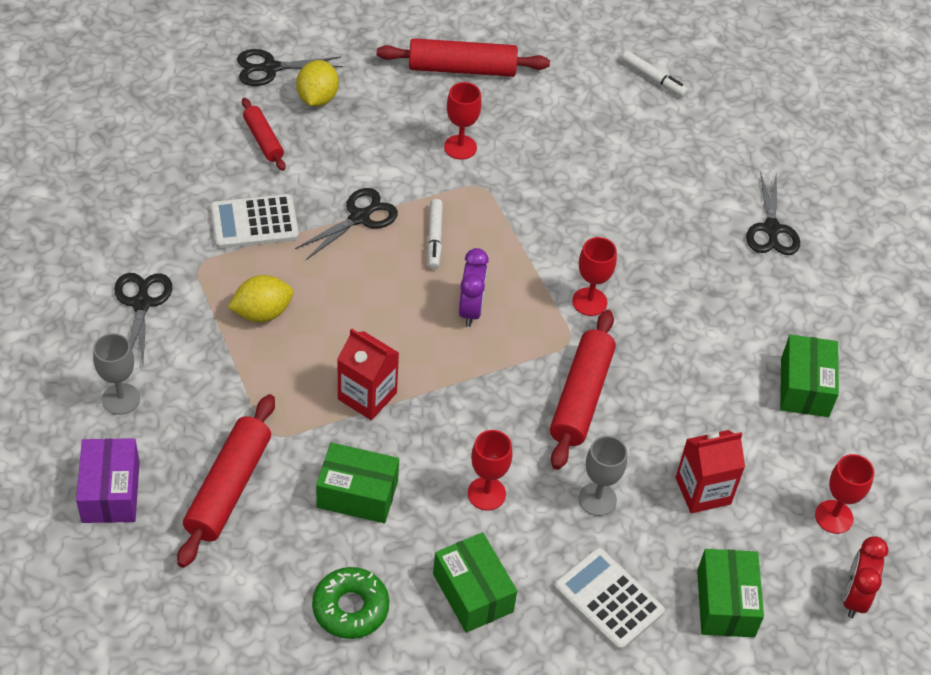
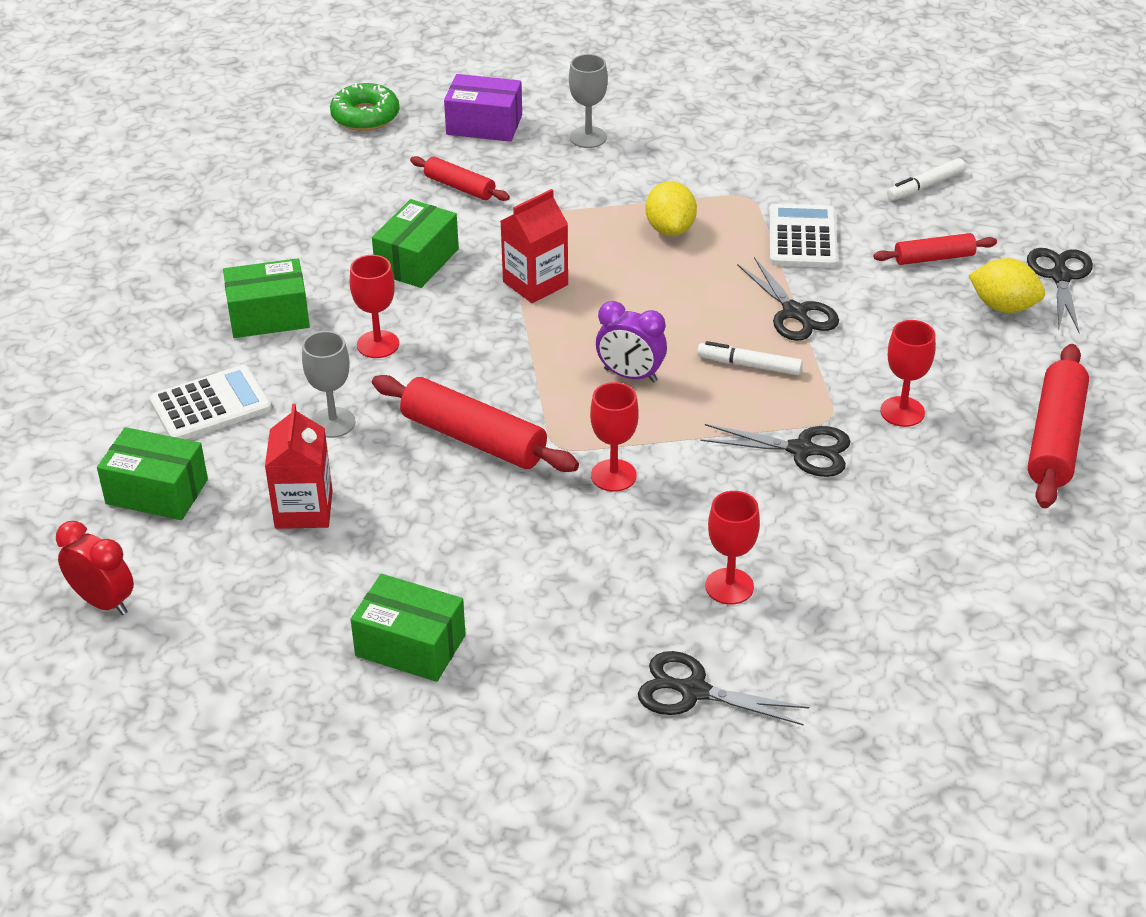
camera: 110 degrees right, 10 degrees down
(142, 303) = (704, 158): black scissors -> black scissors (801, 450)
(228, 488) = (459, 187): red rolling pin -> red rolling pin, size x0.58
(350, 608) = (293, 240): green donut -> green donut (365, 116)
(653, 78) = (1027, 636): white marker -> white marker (925, 186)
(834, 517) = (213, 616): red goblet -> red goblet (729, 586)

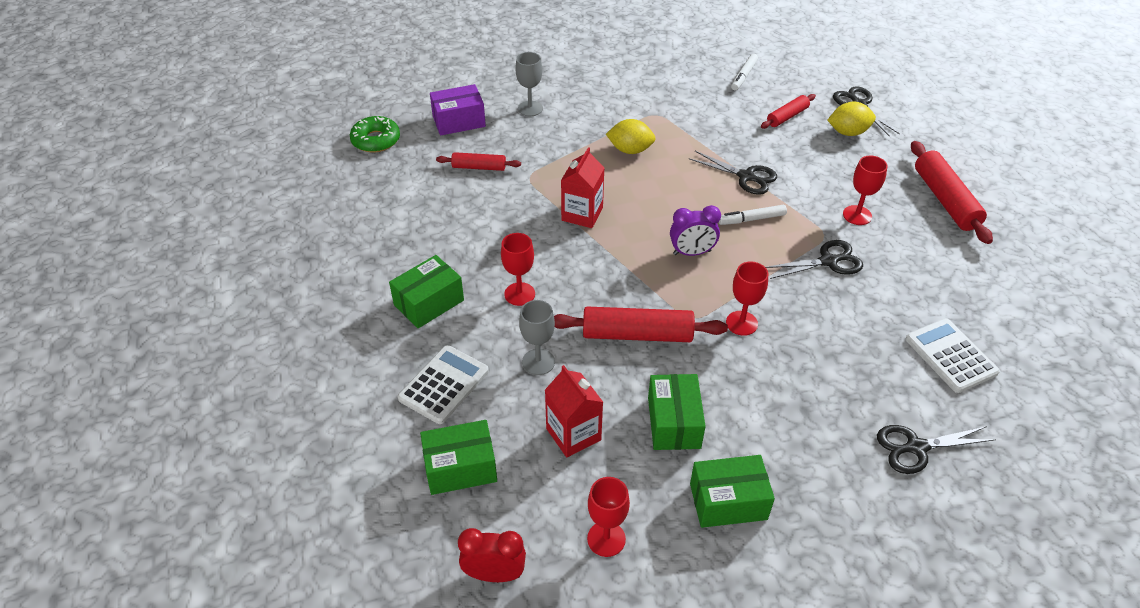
camera: 30 degrees left, 5 degrees up
(417, 261) = (495, 226): green box -> green box (673, 422)
(670, 229) = (630, 150): yellow lemon -> yellow lemon turned 45 degrees counterclockwise
(729, 586) = (871, 367): red goblet -> red goblet (606, 539)
(802, 238) = (708, 129): white calculator -> white calculator (950, 356)

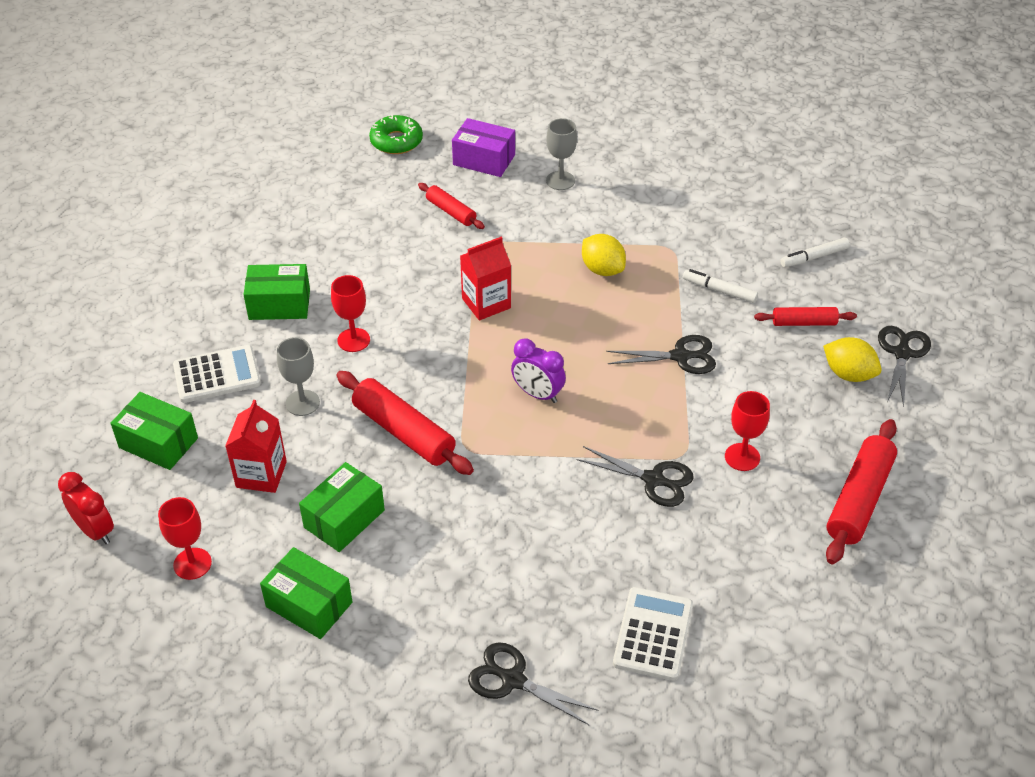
camera: 40 degrees right, 0 degrees up
(741, 323) = (501, 480): red goblet -> none
(746, 177) = (680, 356): black scissors -> black scissors turned 75 degrees counterclockwise
(751, 219) = (632, 398): white marker -> white marker (719, 290)

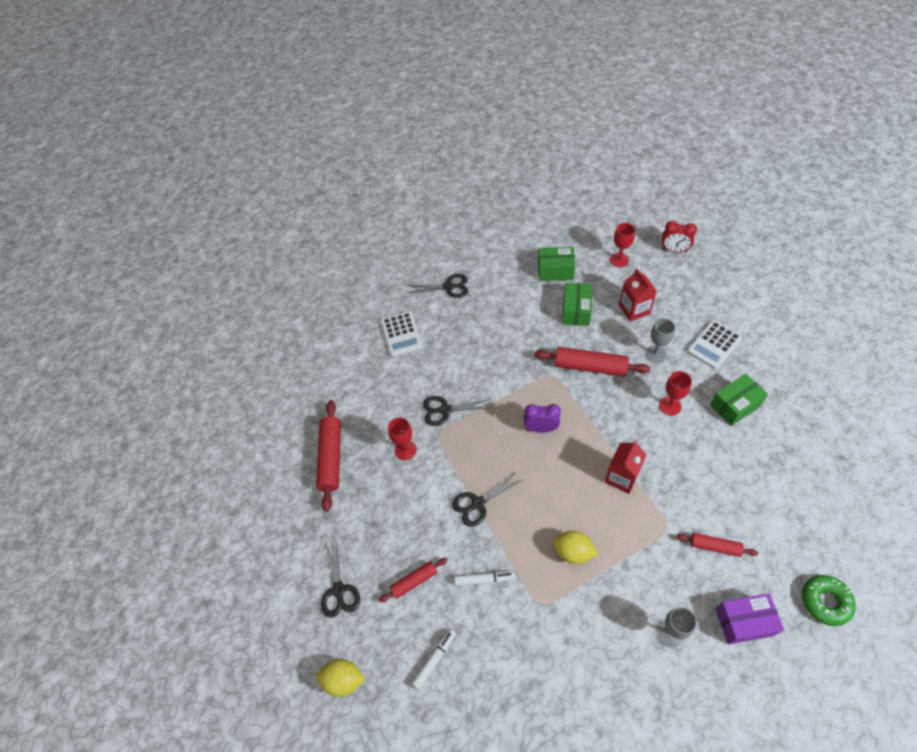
camera: 155 degrees right, 10 degrees up
(158, 443) = (697, 297): green box -> none
(848, 374) = (368, 550): yellow lemon -> yellow lemon (343, 680)

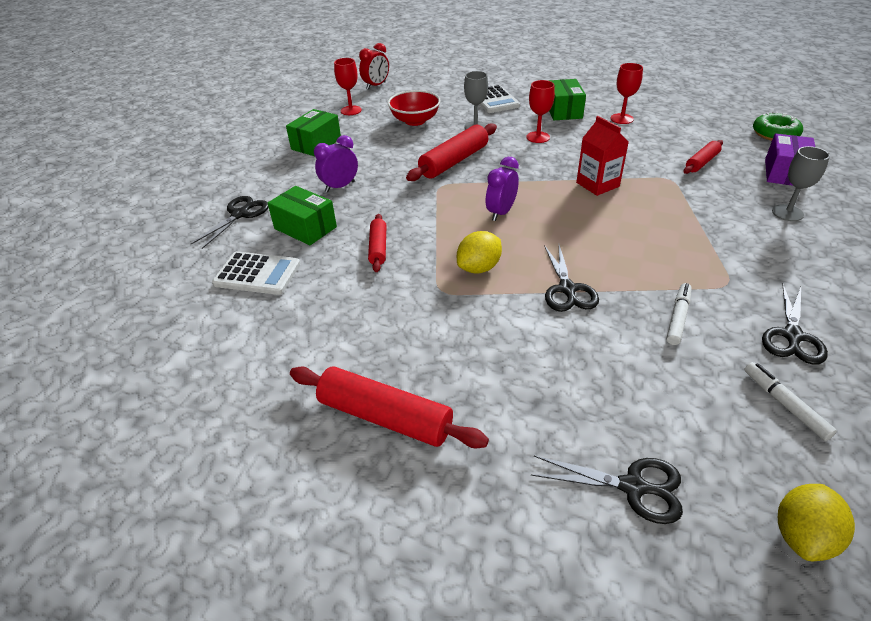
camera: 65 degrees left, 15 degrees down
(405, 450) = (440, 328): red goblet -> red goblet (621, 119)
(414, 581) = (654, 387): red rolling pin -> red rolling pin (378, 248)
(445, 410) = (412, 273): black scissors -> black scissors (792, 336)
(511, 318) = (340, 186): none -> purple clock
(573, 552) = (670, 240): yellow lemon -> yellow lemon (479, 268)
(576, 311) = (379, 148): green box -> green box (305, 228)
(634, 309) = (415, 121): red carton -> red bowl

